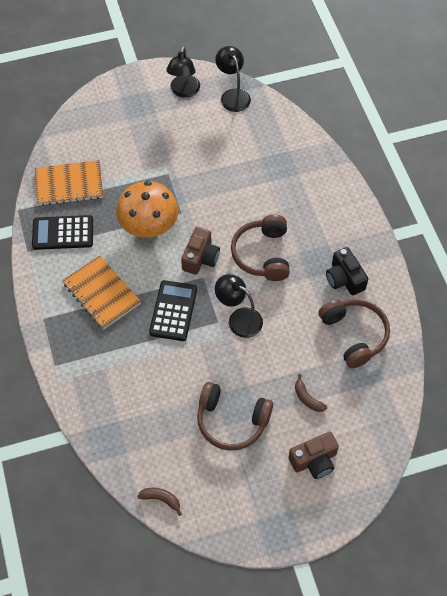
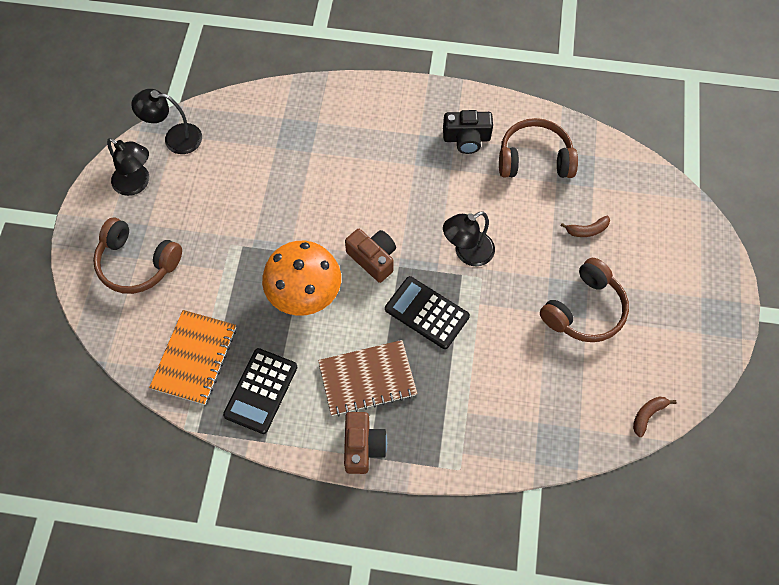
camera: 65 degrees left, 5 degrees up
(101, 293) = (367, 379): orange notebook -> brown notebook
(262, 254) = (399, 198): brown headphones -> brown headphones (137, 263)
(314, 460) = (657, 254): brown camera -> brown camera (363, 446)

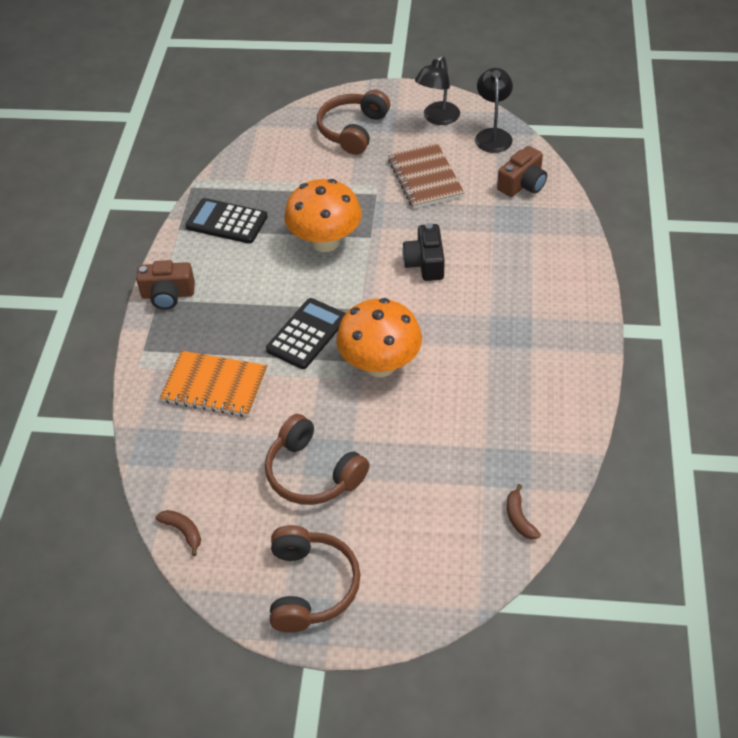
camera: 90 degrees right, 15 degrees down
(195, 358) = (260, 177): orange notebook -> orange notebook (215, 386)
(367, 379) = (235, 293): brown notebook -> brown notebook (425, 178)
(373, 259) = (368, 288): brown camera -> brown camera (522, 184)
(466, 138) = (533, 359): black camera -> black camera (425, 263)
(467, 253) = (380, 365): black lamp -> orange mushroom
(534, 159) = (515, 425): brown headphones -> brown headphones (311, 586)
(587, 230) = (419, 478): brown banana -> brown banana (519, 518)

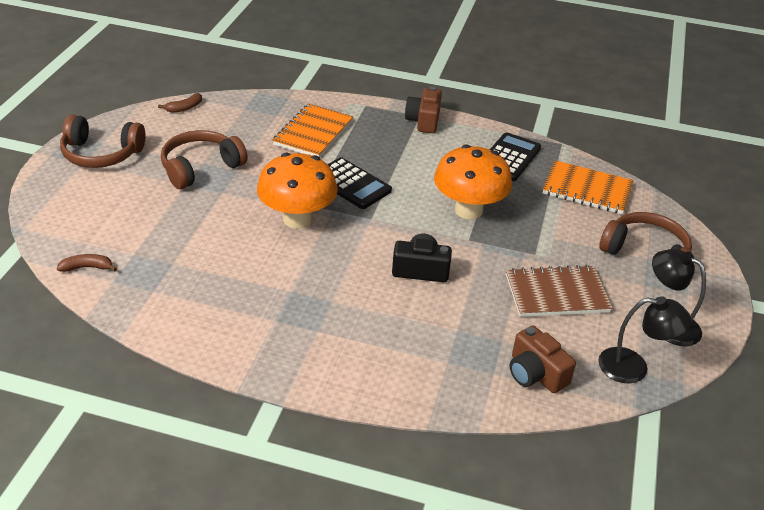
camera: 95 degrees right, 10 degrees down
(268, 167) = (587, 190): none -> orange notebook

